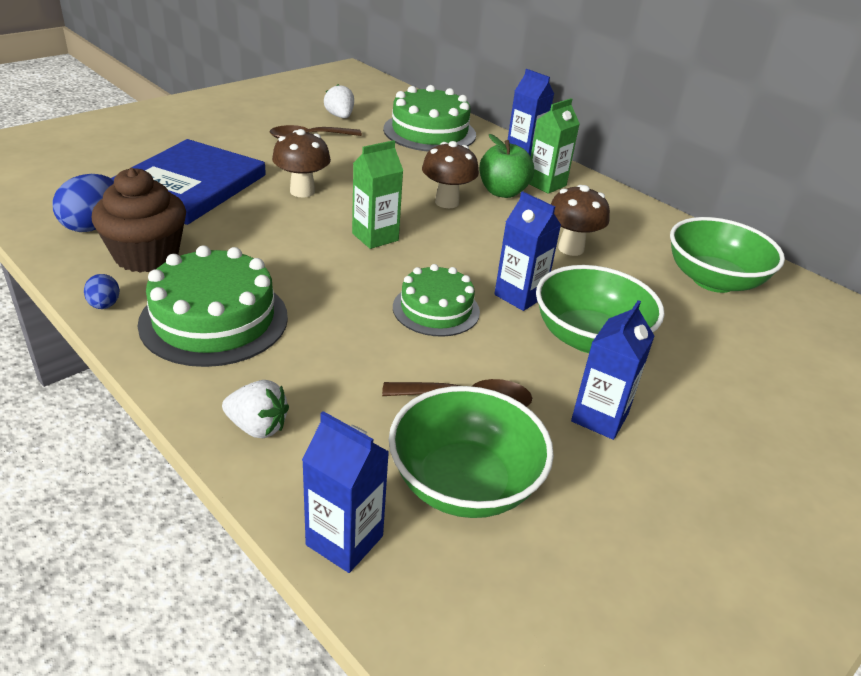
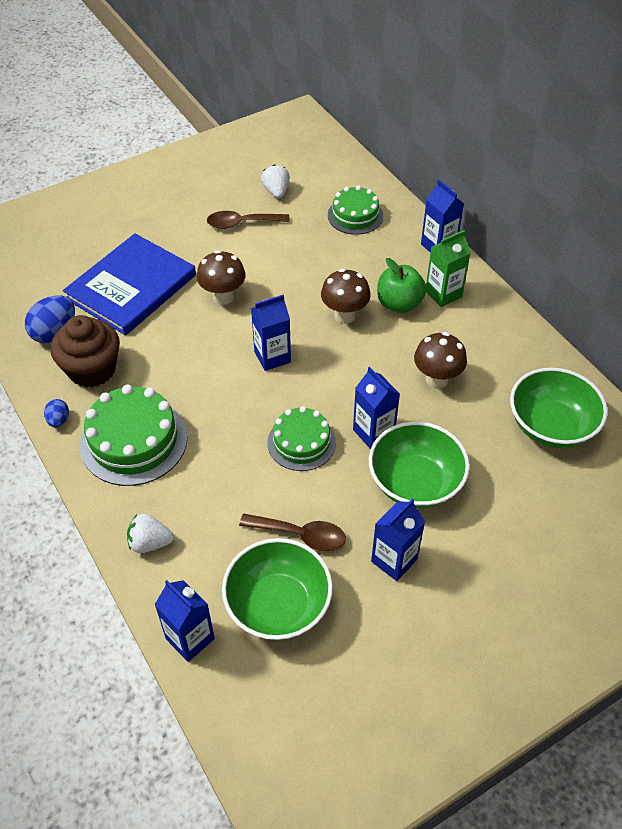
camera: 15 degrees right, 15 degrees up
(257, 427) = (150, 543): white strawberry -> white strawberry turned 150 degrees clockwise
(375, 237) = (272, 357): green carton -> blue carton
(429, 132) = (355, 215): green cake -> green cake, size x0.64

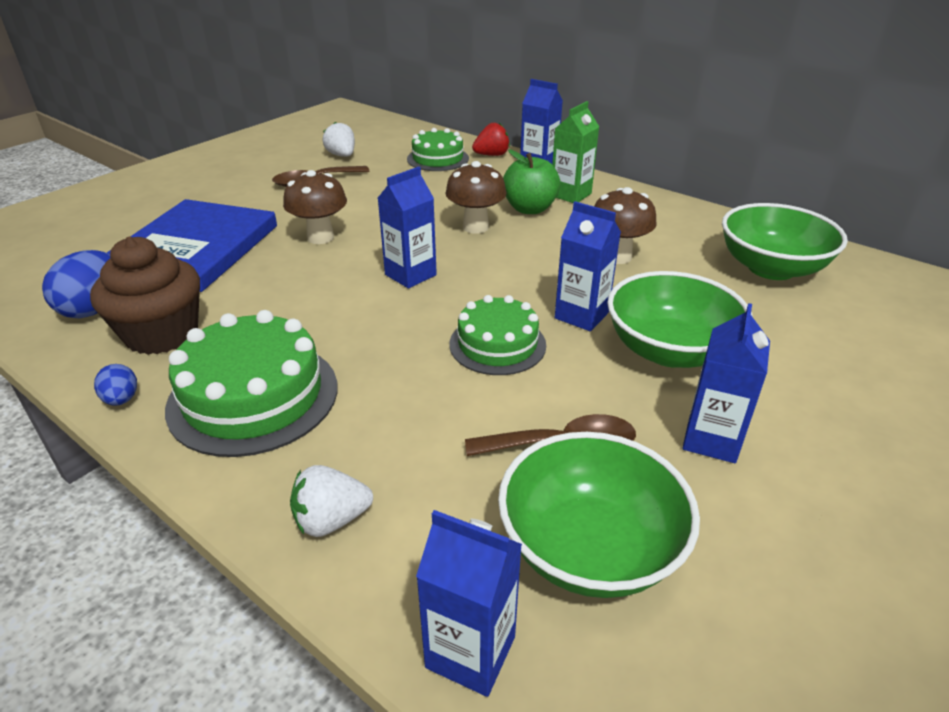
camera: 20 degrees left, 15 degrees down
(404, 221) = (491, 155): none -> red strawberry

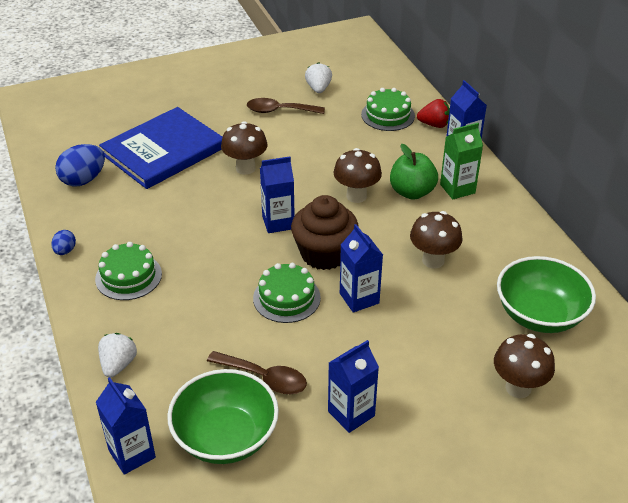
camera: 30 degrees right, 5 degrees up
(162, 334) = (108, 213): brown cupcake -> brown cupcake (324, 254)
(253, 396) = (128, 276): green cake -> green cake, size x0.64
(331, 520) = (118, 365): white strawberry -> white strawberry turned 90 degrees clockwise
(669, 350) = (389, 347): green bowl -> none
(838, 338) = (518, 388): none -> brown mushroom

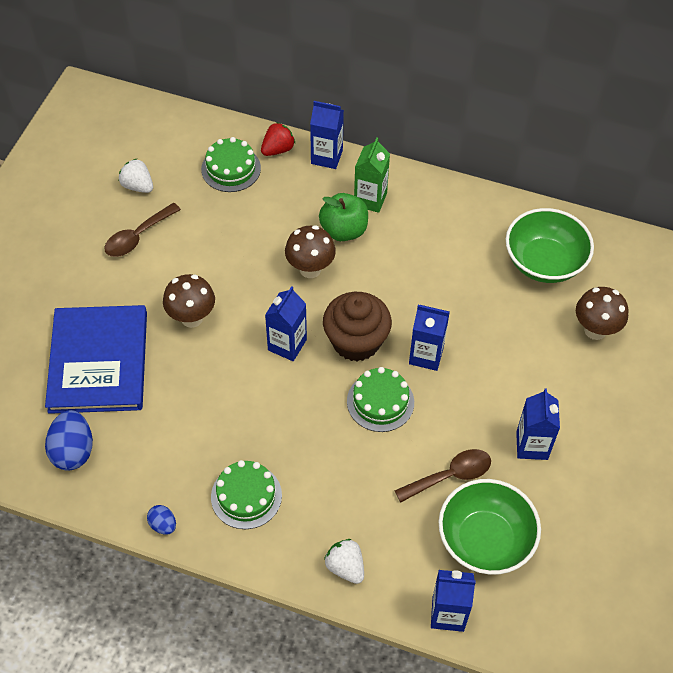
camera: 50 degrees left, 15 degrees up
(433, 260) = (432, 279): brown mushroom -> none

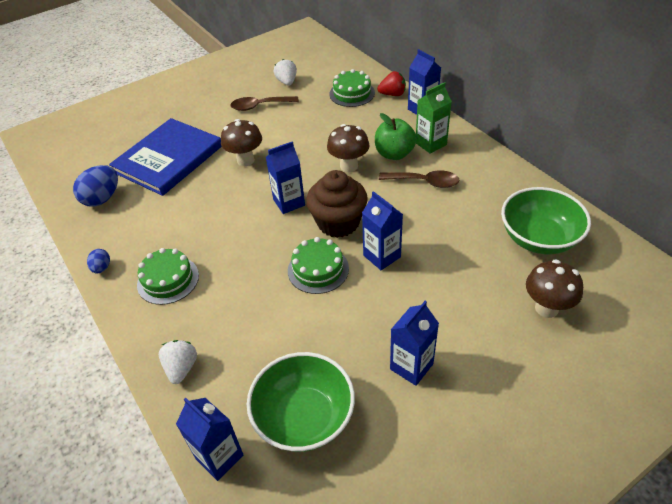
camera: 40 degrees right, 10 degrees down
(450, 476) = (321, 350): brown spoon -> brown spoon (424, 182)

